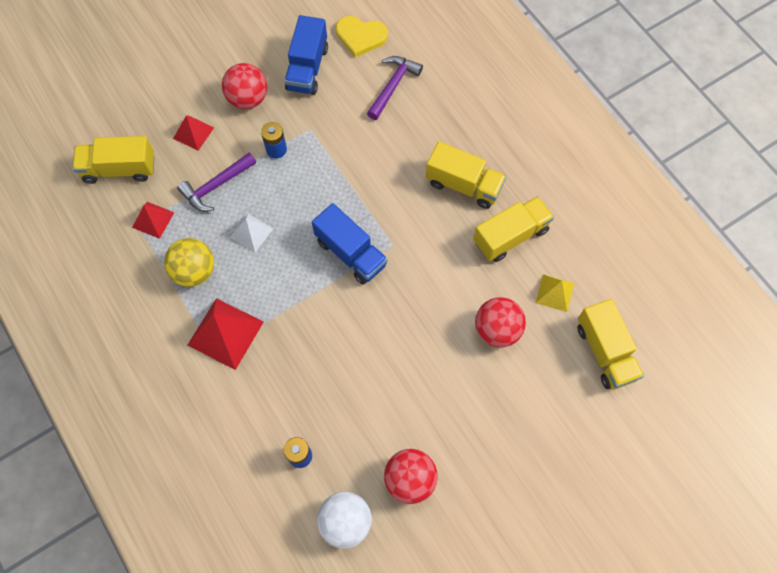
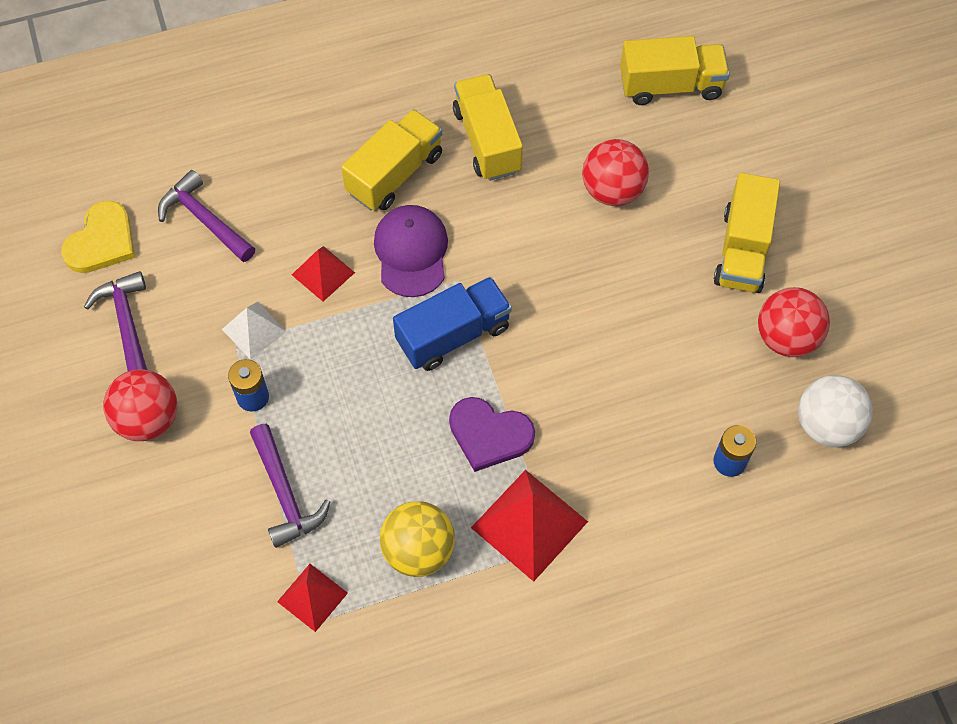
camera: 75 degrees left, 5 degrees down
(119, 169) = (203, 635): yellow truck -> yellow truck (742, 250)
(193, 133) = (178, 510): red pyramid -> red pyramid (323, 273)
(251, 233) = (380, 459): white pyramid -> white pyramid (254, 330)
(283, 293) = (489, 434): none -> purple heart
(307, 68) = (127, 325): blue truck -> purple hammer
(405, 211) = (411, 252): none -> purple cap
(555, 293) = (580, 115): yellow pyramid -> none

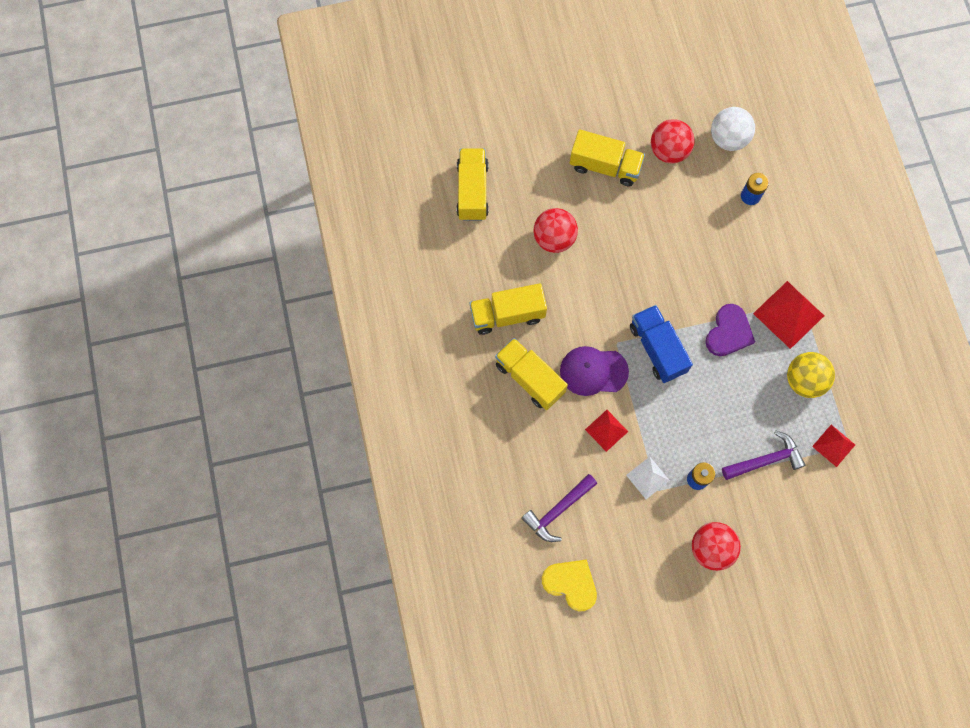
camera: 85 degrees left, 10 degrees up
(127, 325) = (639, 564): purple hammer -> none

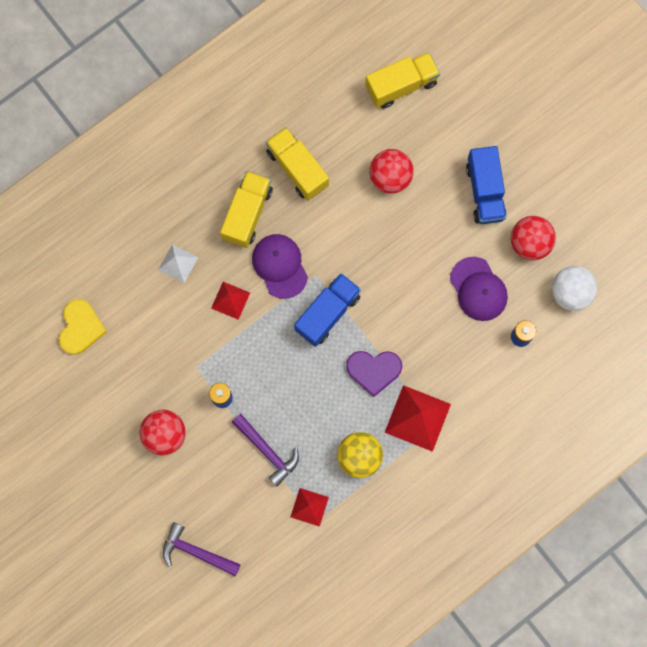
camera: 65 degrees right, 5 degrees up
(558, 510) = (139, 289): purple hammer -> purple hammer (196, 552)
(605, 166) = (485, 191): yellow truck -> blue truck
(648, 477) = (204, 354): white pyramid -> white pyramid (178, 263)
(692, 211) = (478, 289): none -> purple cap

